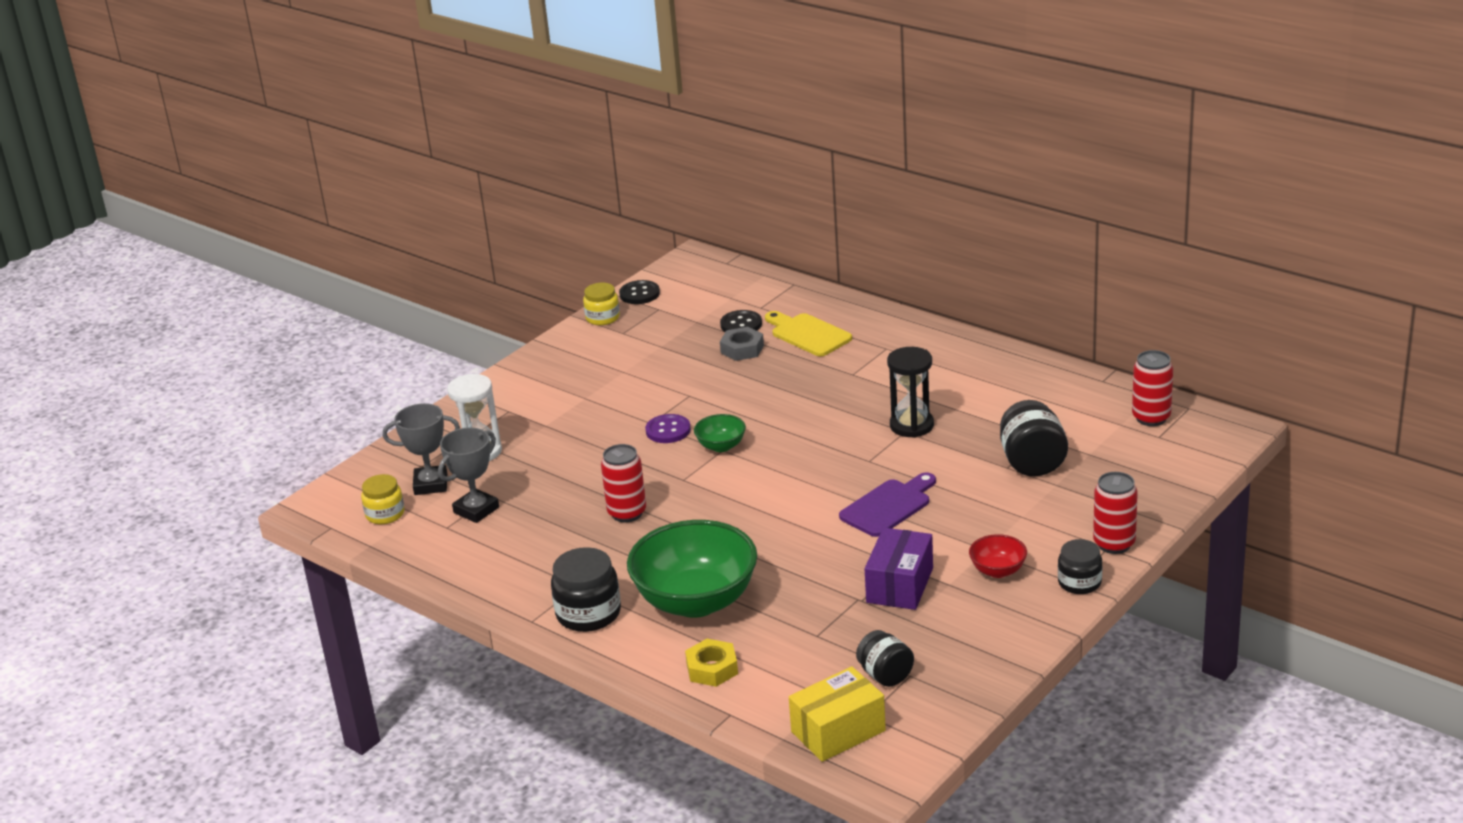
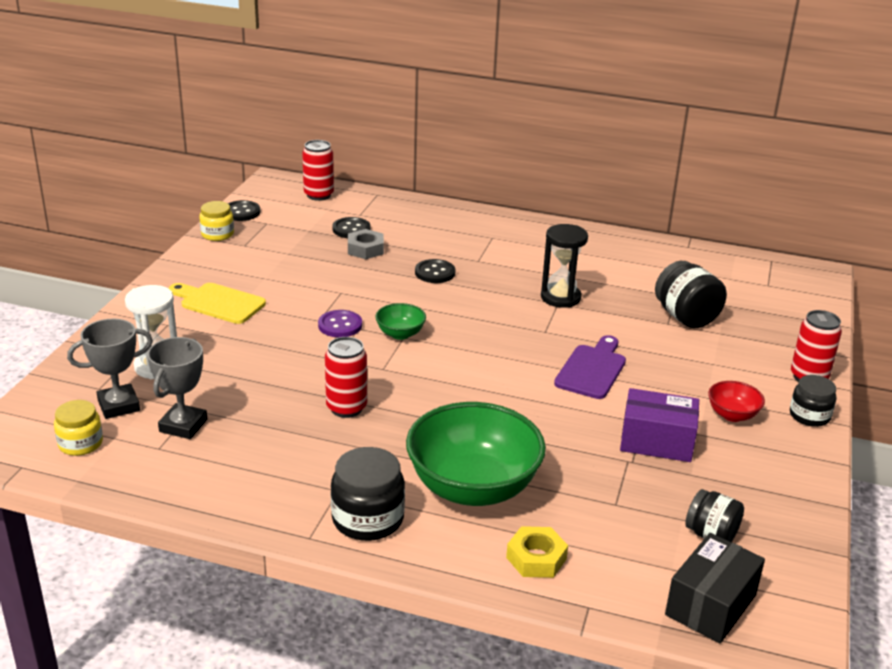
camera: 25 degrees left, 0 degrees up
(797, 383) = (435, 273): none -> black button
(808, 334) = (416, 232): yellow cutting board -> yellow cutting board (219, 303)
(838, 731) = (711, 605): yellow box -> black box
(899, 585) = (656, 441): purple box -> purple box turned 75 degrees counterclockwise
(1151, 418) = (749, 271): red can -> red can (319, 195)

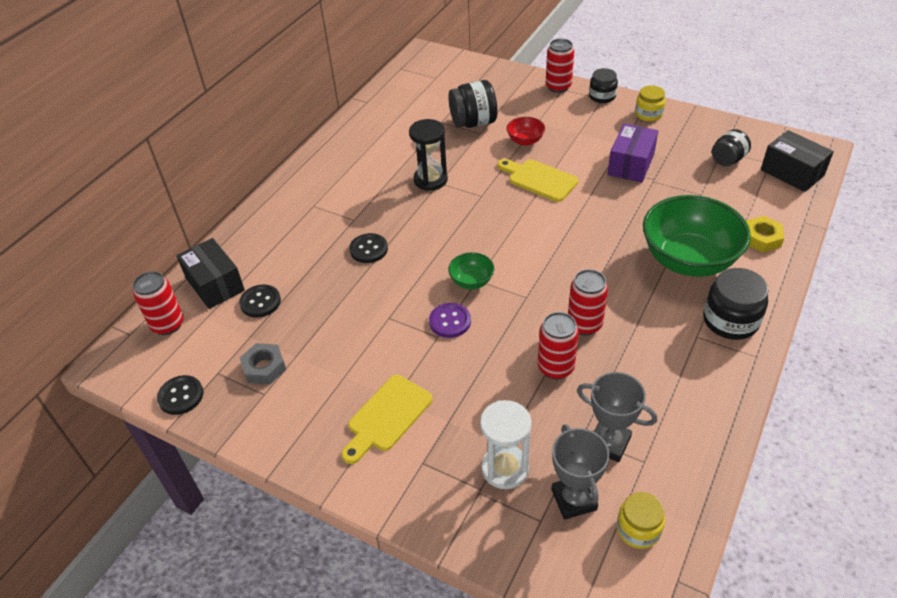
camera: 75 degrees left, 15 degrees up
(217, 234) = (228, 419): yellow jar -> yellow jar (648, 114)
(282, 391) = (555, 367): none -> red can
(365, 249) = (307, 294): grey nut -> grey nut (264, 367)
(370, 207) = (215, 284): none -> black box
(592, 369) = (539, 179): purple cutting board -> yellow cutting board
(732, 415) = (600, 126): red bowl -> red bowl (525, 141)

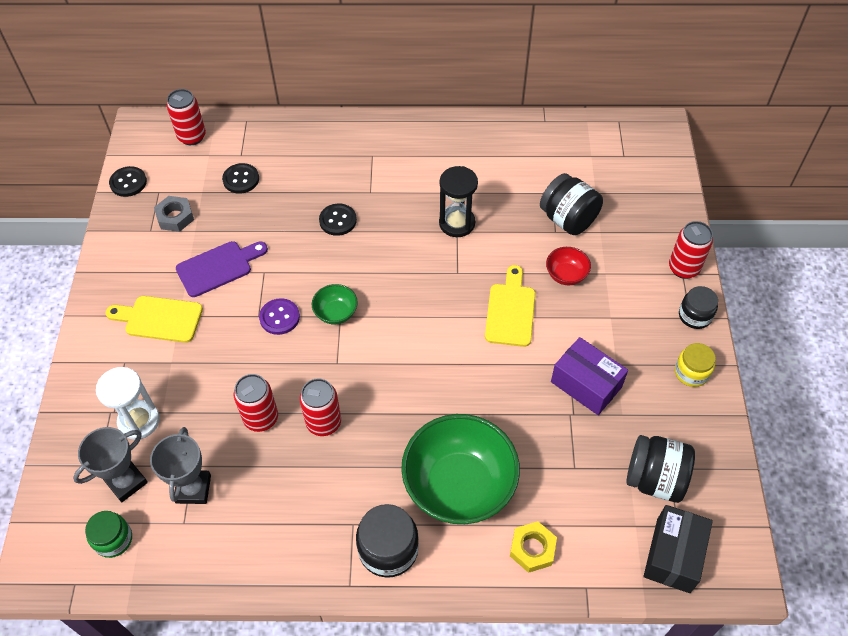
camera: 60 degrees right, 10 degrees up
(215, 284) = (246, 141): black box -> none
(357, 350) = (218, 267): none -> purple cutting board
(631, 164) = (586, 384): purple box -> purple box turned 45 degrees clockwise
(638, 529) = (113, 539): yellow jar -> green jar
(727, 160) = (654, 479): black jar -> black jar, size x1.53

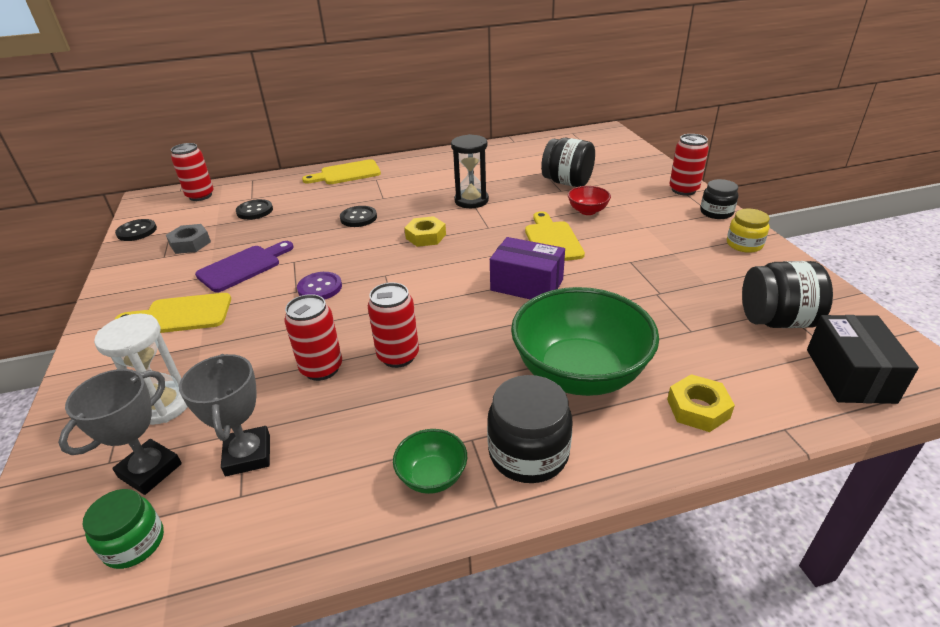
camera: 15 degrees left, 20 degrees down
(336, 313) = (379, 273): green bowl -> green bowl (432, 476)
(344, 136) = (347, 173): none -> yellow cutting board
(393, 270) = (425, 236): none -> yellow nut
(586, 384) = (656, 271): purple box -> purple box (527, 285)

